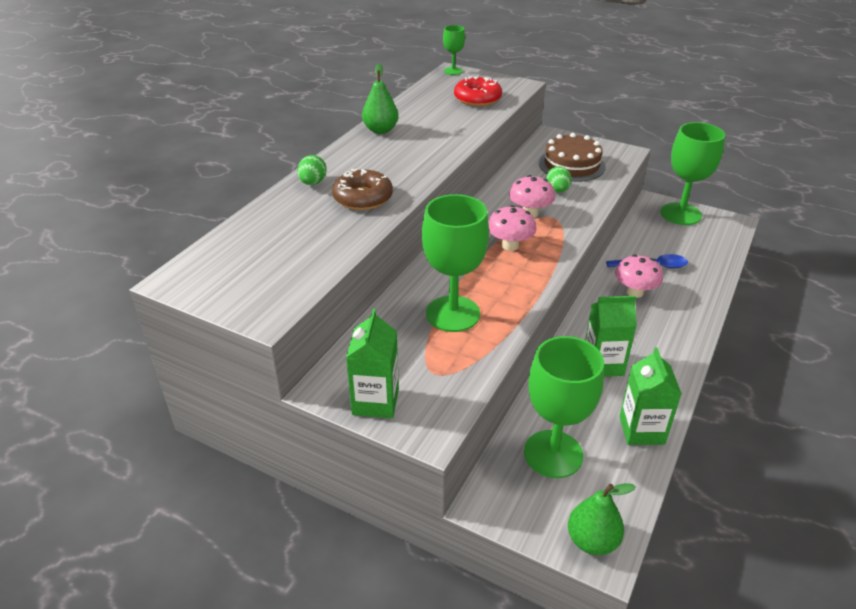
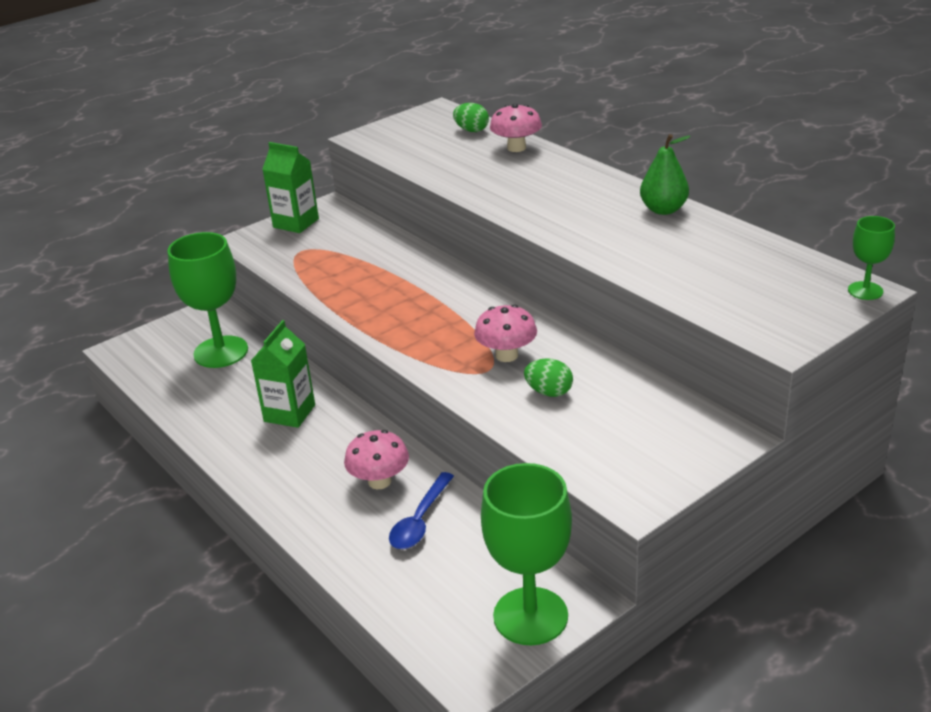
camera: 115 degrees right, 5 degrees down
(313, 183) = (555, 164): green egg -> green egg (471, 130)
(363, 198) = (506, 185): brown donut -> none
(453, 314) = (365, 270): green goblet -> none
(477, 99) = (738, 292): red donut -> none
(510, 245) = (449, 325): pink mushroom -> pink mushroom (516, 148)
(571, 165) = (617, 427): brown cake -> none
(592, 541) = (134, 348): green pear -> none
(641, 430) = (195, 408): green carton -> none

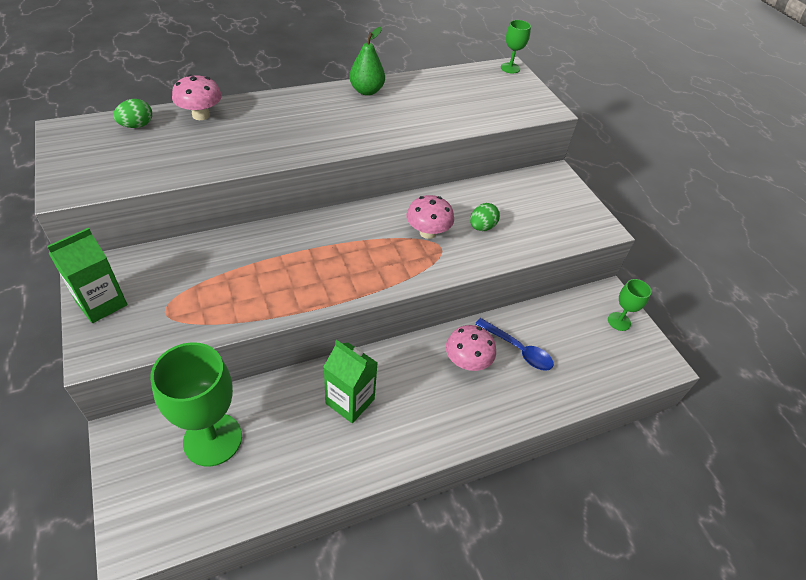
camera: 80 degrees left, 15 degrees up
(530, 616) = (619, 321): green goblet -> green goblet, size x0.50

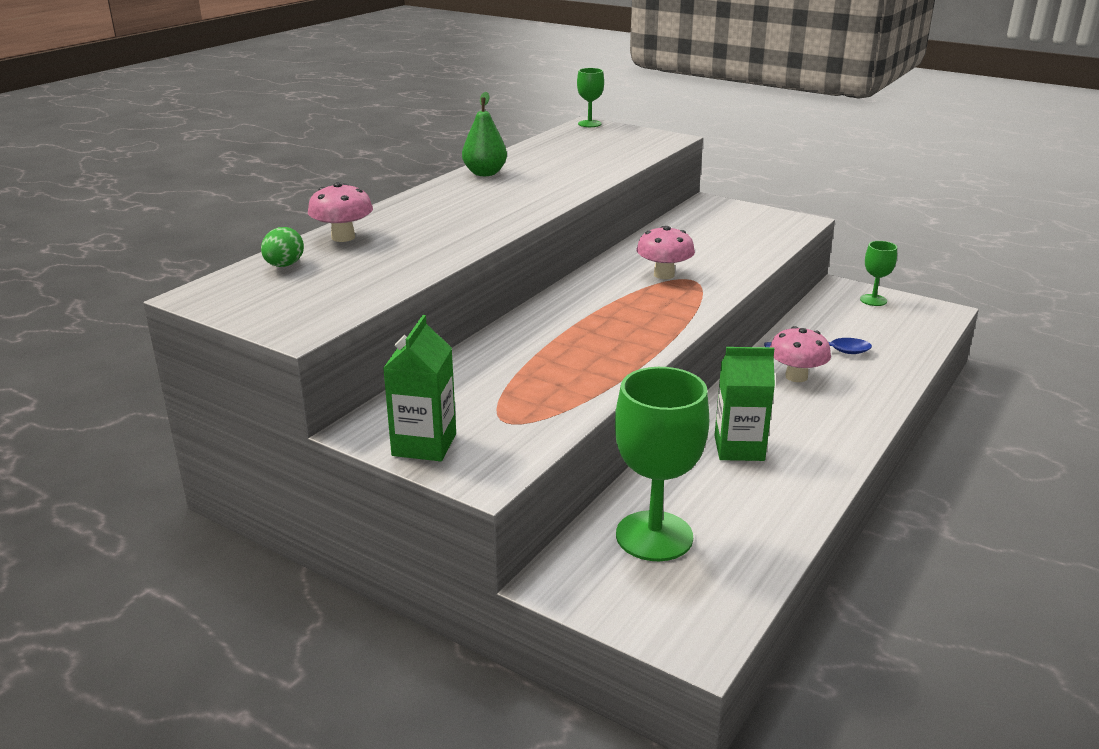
camera: 30 degrees left, 20 degrees down
(482, 227) = (704, 254): green egg -> none

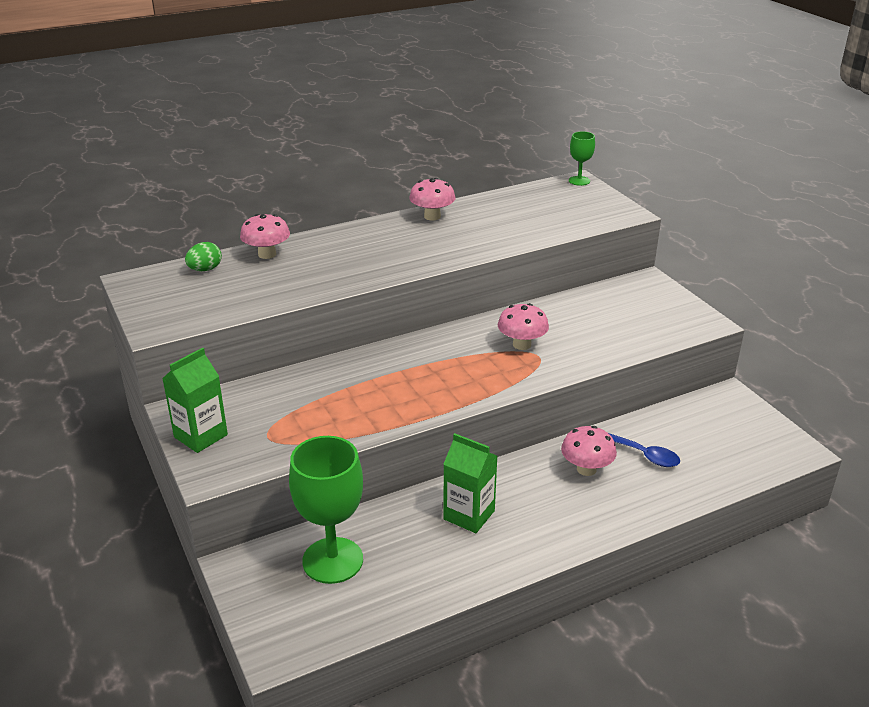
camera: 30 degrees right, 5 degrees up
(485, 173) = (432, 216): green pear -> pink mushroom
(873, 300) = (745, 418): green goblet -> none

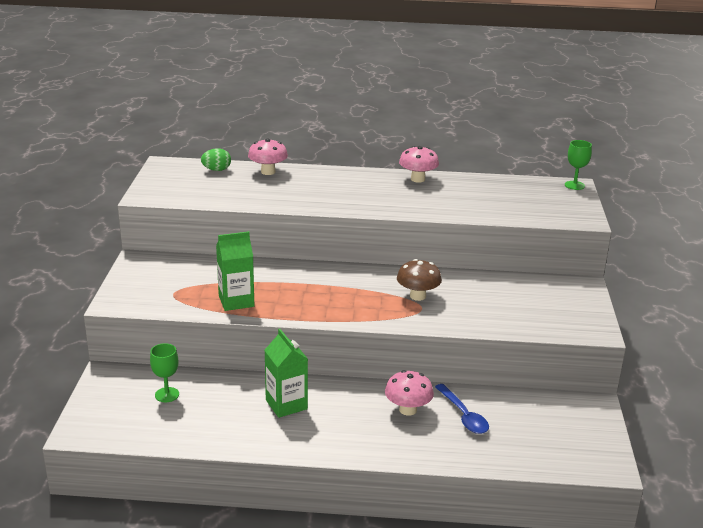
camera: 30 degrees right, 5 degrees down
(201, 436) = (134, 278): green carton -> green carton (236, 301)
(332, 560) = (167, 395): green goblet -> green goblet, size x0.50
(522, 344) = (417, 296): pink mushroom -> brown mushroom

